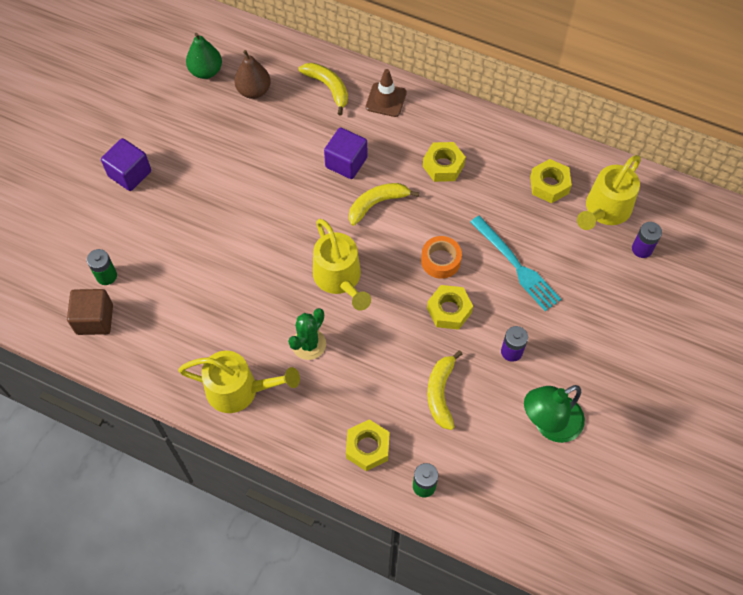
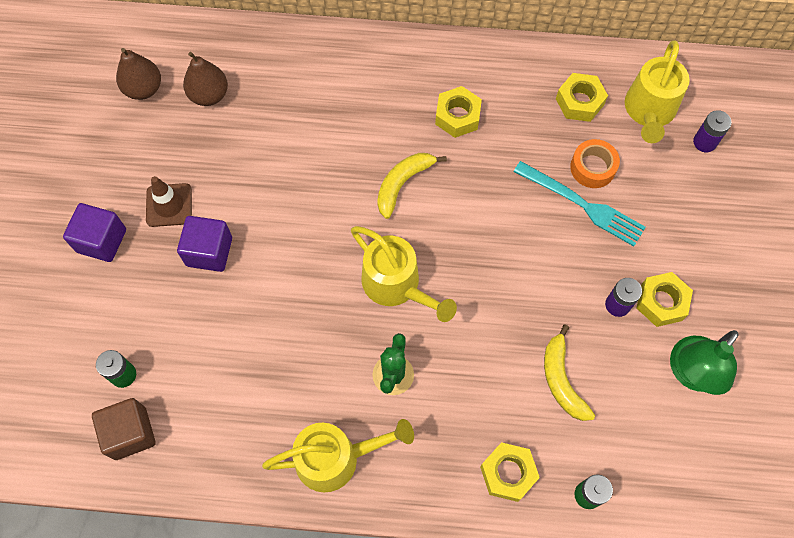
camera: 20 degrees left, 5 degrees up
(206, 71) = (143, 89): green pear -> brown pear
(328, 88) = (293, 65): yellow banana -> none
(346, 162) = (348, 147): purple cube -> purple cube (209, 251)
(386, 100) = (363, 60): brown traffic cone -> brown traffic cone (169, 205)
(440, 261) = (499, 227): orange tape -> orange tape (592, 168)
(449, 310) = (531, 281): yellow nut -> yellow nut (661, 302)

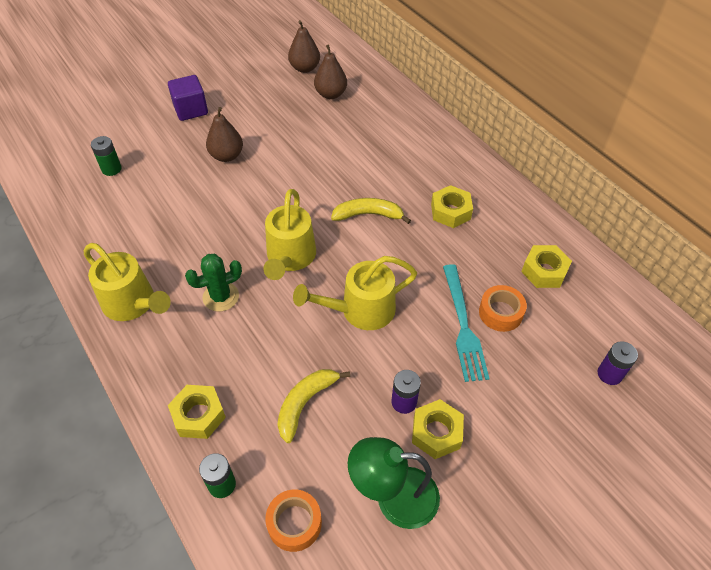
camera: 50 degrees right, 15 degrees down
(130, 433) = (75, 195): brown cube -> none
(169, 205) = (240, 121): brown traffic cone -> none
(209, 251) = (227, 156): purple cube -> brown pear
(649, 112) = (589, 319): yellow watering can -> yellow watering can (360, 311)
(660, 461) = (294, 523): none -> orange tape

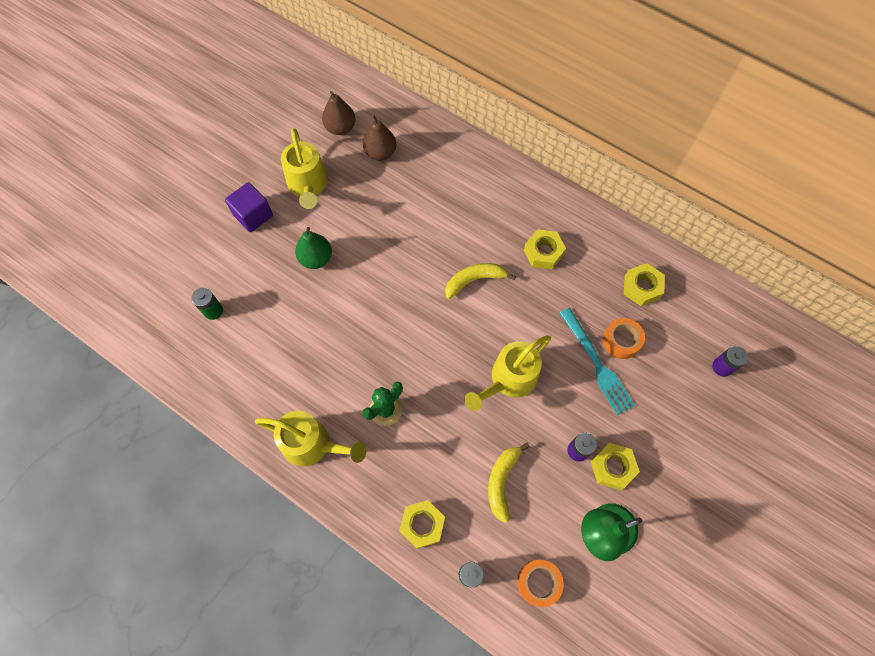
camera: 20 degrees left, 15 degrees up
(227, 156) = (316, 258): brown pear -> green pear
(290, 258) = (426, 350): yellow watering can -> yellow watering can (308, 186)

